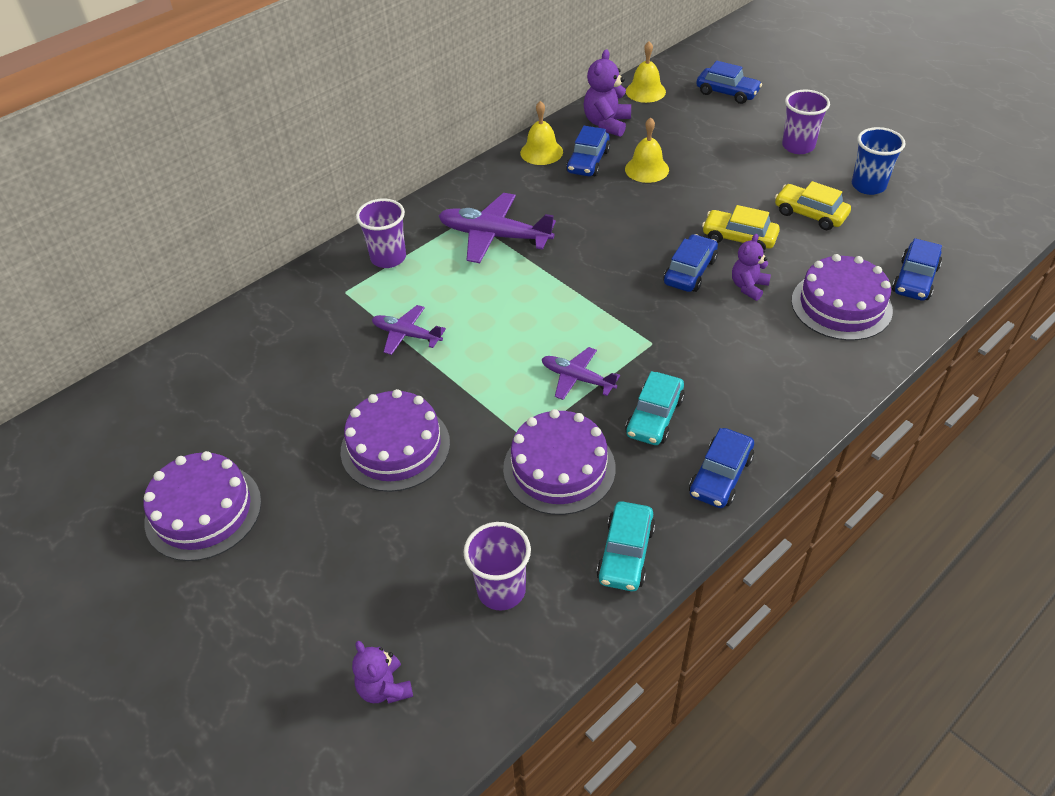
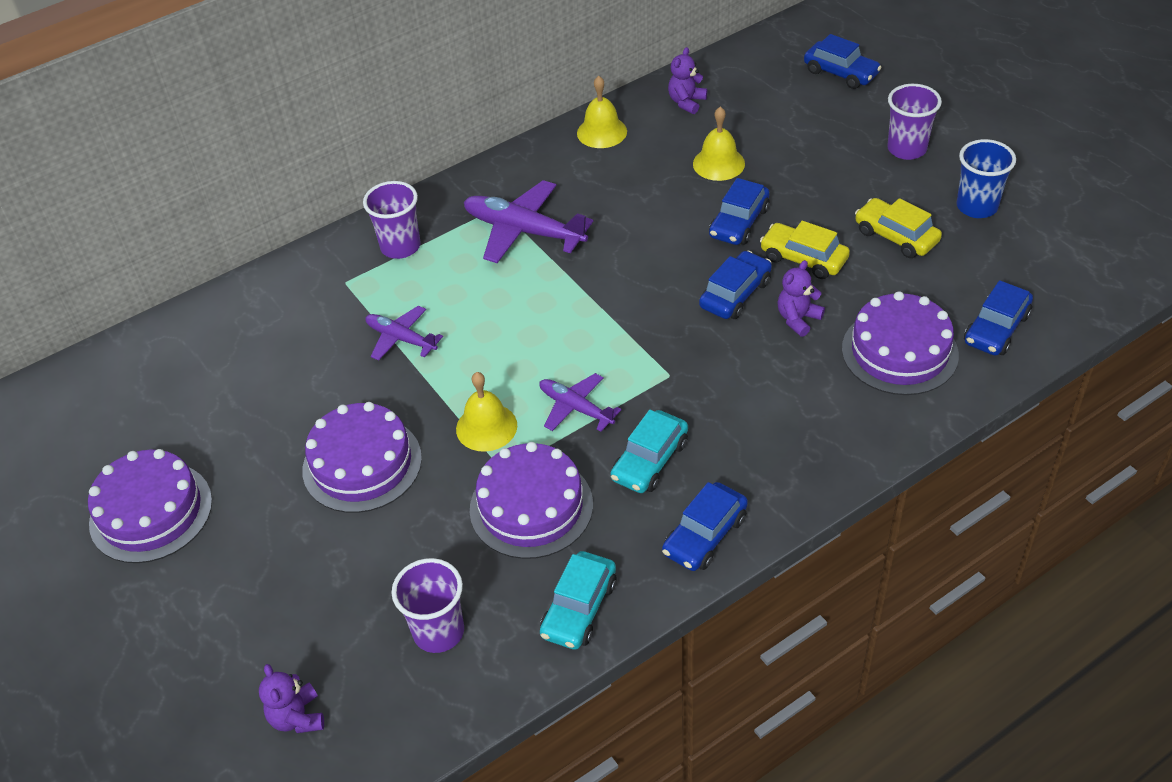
camera: 10 degrees right, 0 degrees up
(588, 161) = (653, 148): blue car -> blue car (739, 223)
(607, 124) = (686, 102): purple teddy bear -> purple teddy bear, size x0.66
(645, 91) = (743, 64): yellow bell -> yellow bell (486, 427)

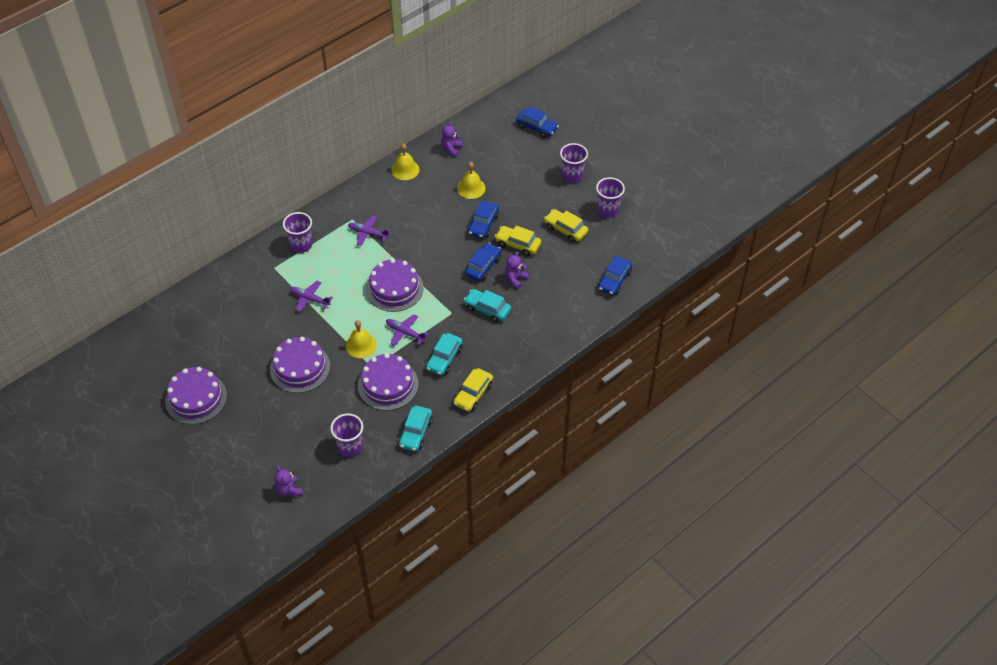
camera: 10 degrees left, 5 degrees up
(524, 231) = (368, 233): purple plane -> purple plane, size x0.59
(705, 535) = (473, 394): blue car -> yellow car
(740, 371) = (487, 309): none -> turquoise car
(899, 351) = (566, 295): purple cake -> purple cake (394, 288)
(976, 206) = (608, 210): blue cup -> purple cup

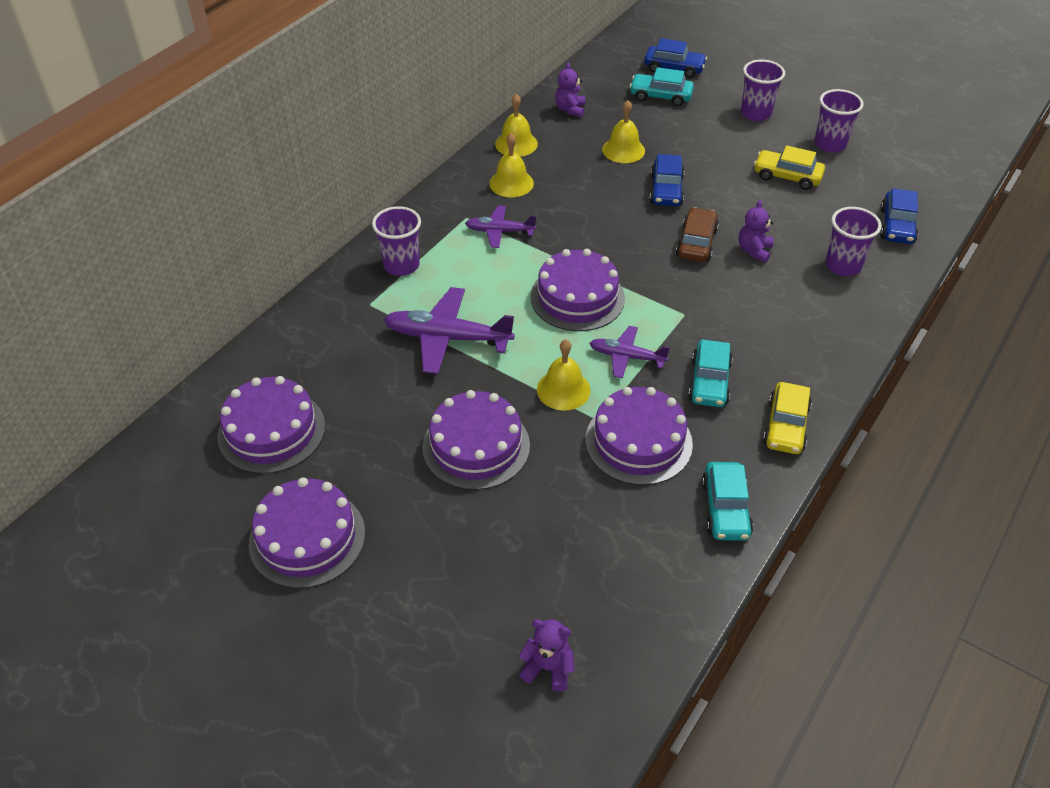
camera: 15 degrees left, 5 degrees down
(196, 335) = (271, 431): none -> purple cake
(289, 490) = (548, 668): purple teddy bear -> purple teddy bear turned 150 degrees clockwise
(310, 299) = (448, 338): purple plane -> purple plane, size x1.68
(350, 447) = (624, 561): purple cup -> purple cup (843, 266)
(389, 199) = (511, 183): none -> yellow bell
(483, 266) = (696, 243): blue car -> brown car
(487, 309) = (736, 298): turquoise car -> turquoise car (660, 96)
(518, 244) = (730, 206): yellow car -> none

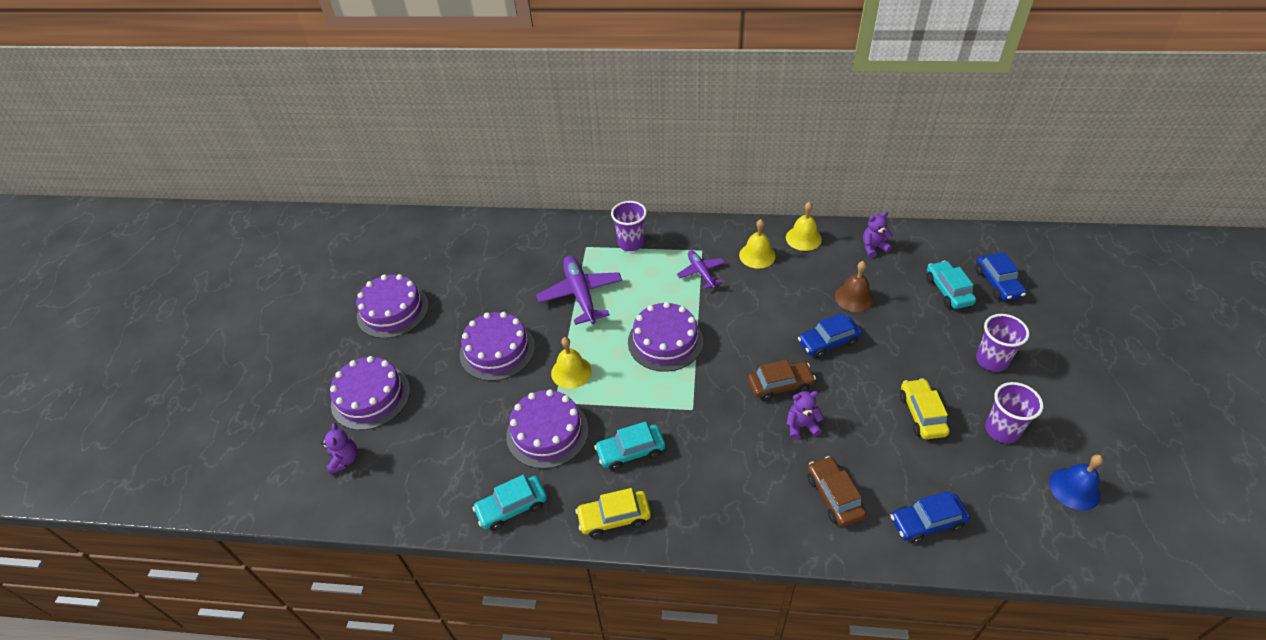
camera: 65 degrees right, 0 degrees up
(271, 431) = (460, 258): purple cake -> purple cake (370, 397)
(623, 150) = (854, 297): yellow bell -> brown bell
(627, 357) = (624, 393): purple plane -> none
(843, 266) = (834, 496): purple cup -> brown car
(905, 139) = (1074, 488): none -> blue bell

